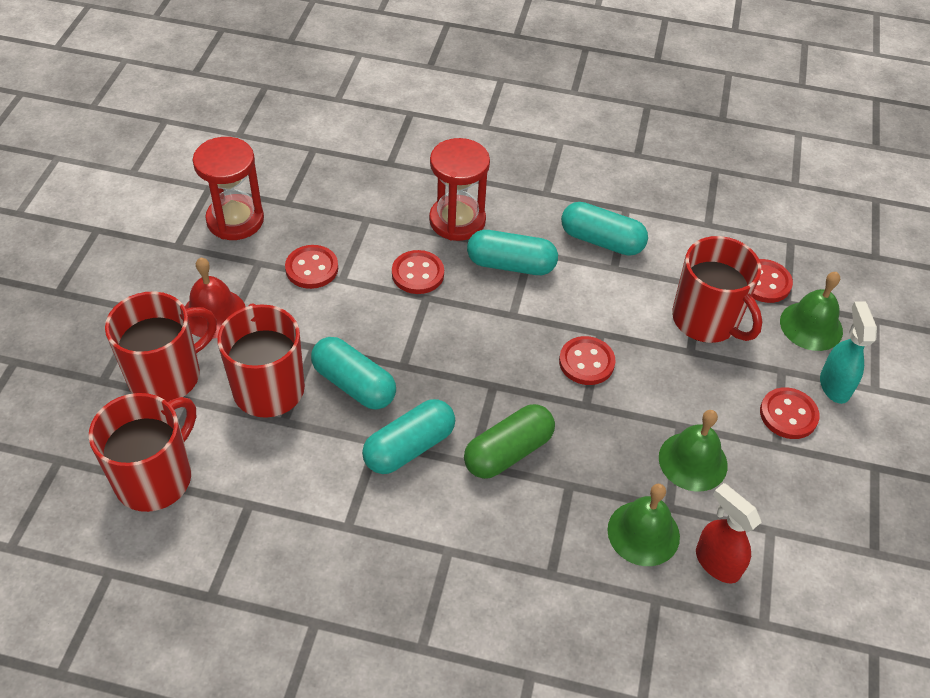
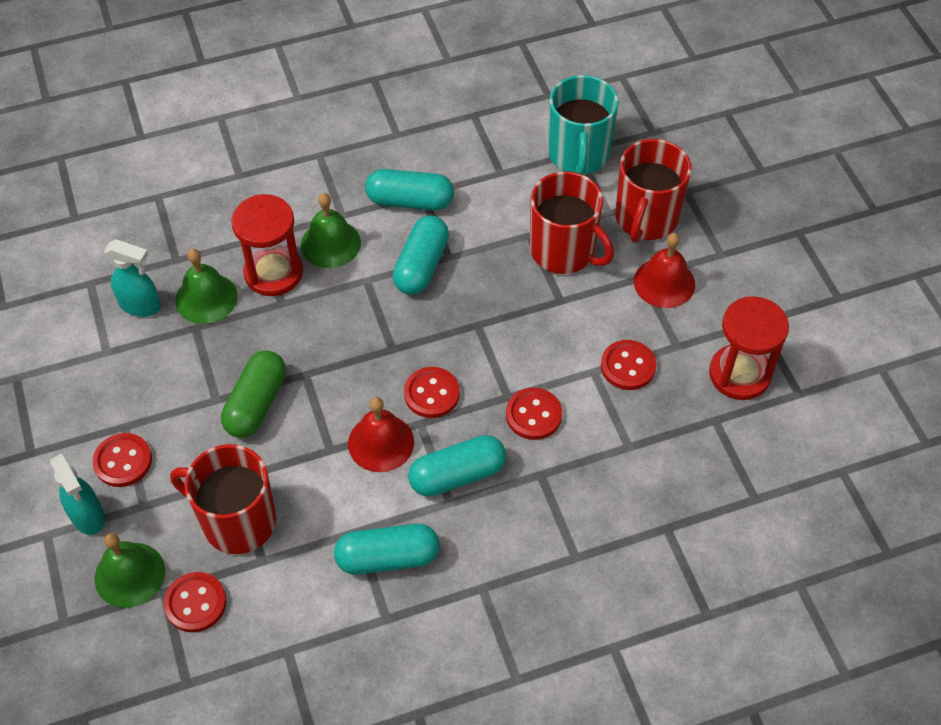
camera: 150 degrees right, 5 degrees up
(155, 477) = (578, 155): red mug -> turquoise mug
(354, 384) = (502, 288): turquoise capsule -> turquoise capsule (410, 201)
(457, 220) = (544, 496): red hourglass -> red hourglass (273, 273)
(508, 452) = (344, 302): green capsule -> green capsule (256, 404)
(555, 316) = (381, 442): none -> red bell
(586, 362) = (326, 413): red button -> red button (431, 394)
(693, 461) = (191, 373): green bell -> green bell (330, 243)
(716, 562) = (141, 305): red spray bottle -> turquoise spray bottle

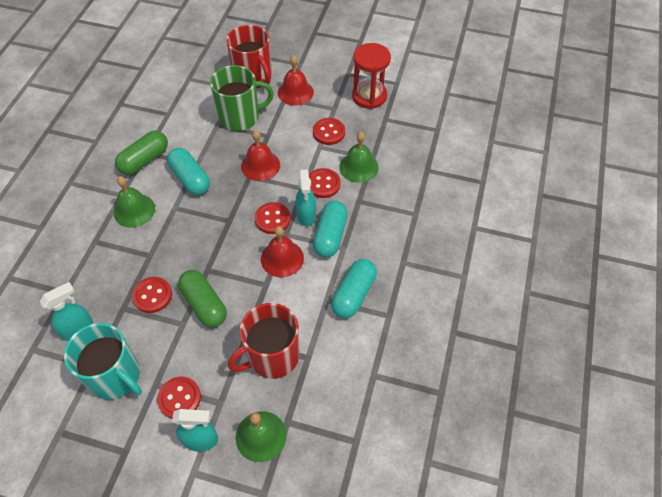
camera: 55 degrees left, 0 degrees up
(195, 603) = (308, 408): red button -> red button (152, 295)
(206, 298) = (108, 291): green bell -> green bell (358, 167)
(273, 273) = (125, 248): red hourglass -> none
(410, 201) = (144, 160): turquoise capsule -> green capsule
(467, 428) = (306, 215): none -> turquoise spray bottle
(504, 325) = (260, 165): none -> red bell
(564, 251) = (240, 117): red mug -> green mug
(578, 155) = (190, 79): turquoise mug -> turquoise mug (115, 376)

